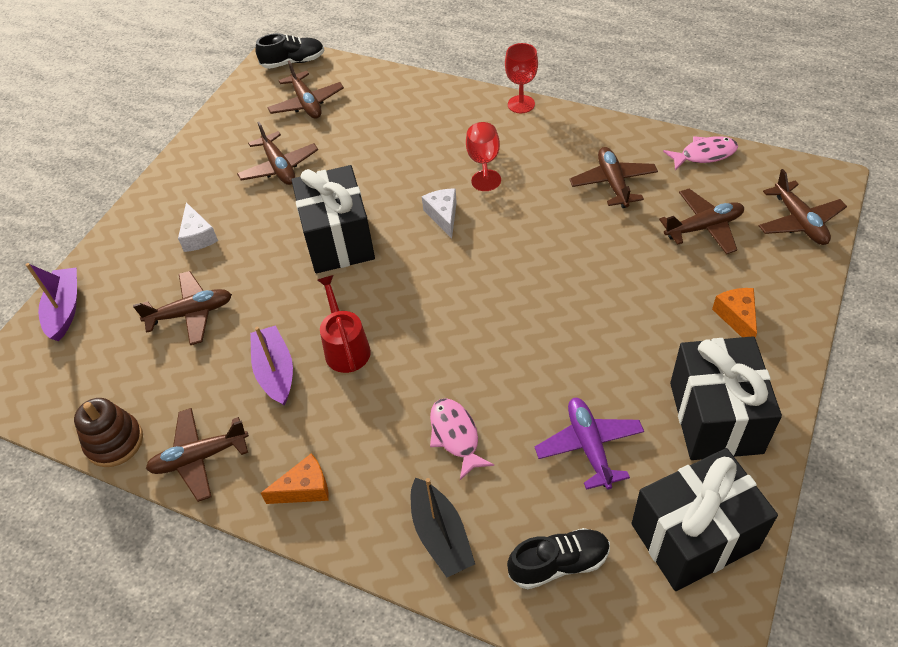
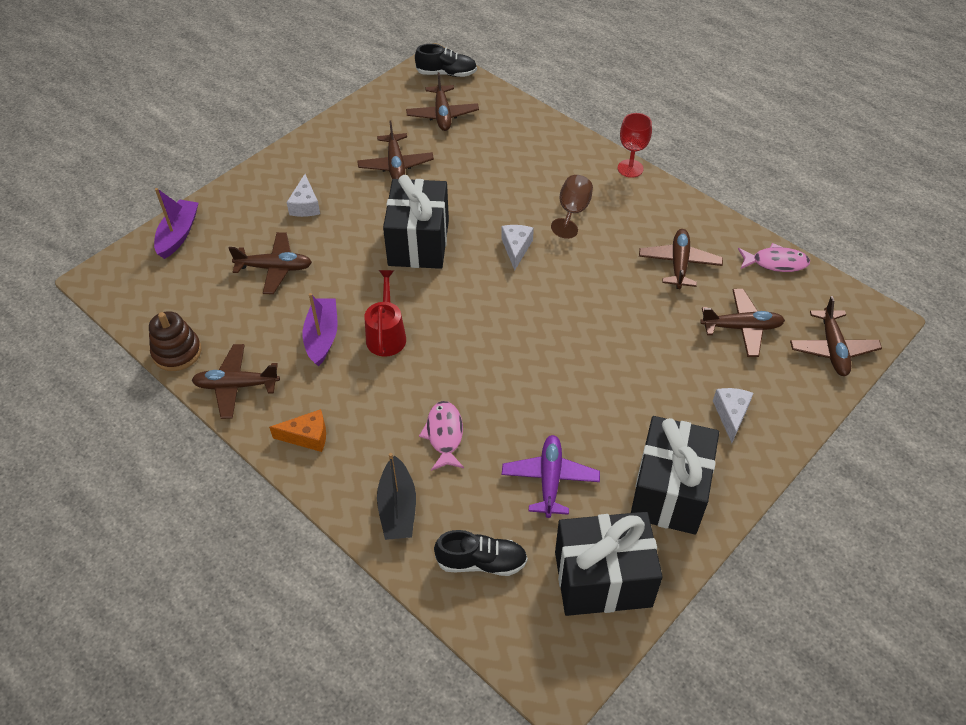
camera: 15 degrees right, 0 degrees up
(483, 162) = (572, 211): red goblet -> brown goblet
(737, 317) = (731, 415): orange cheese -> white cheese

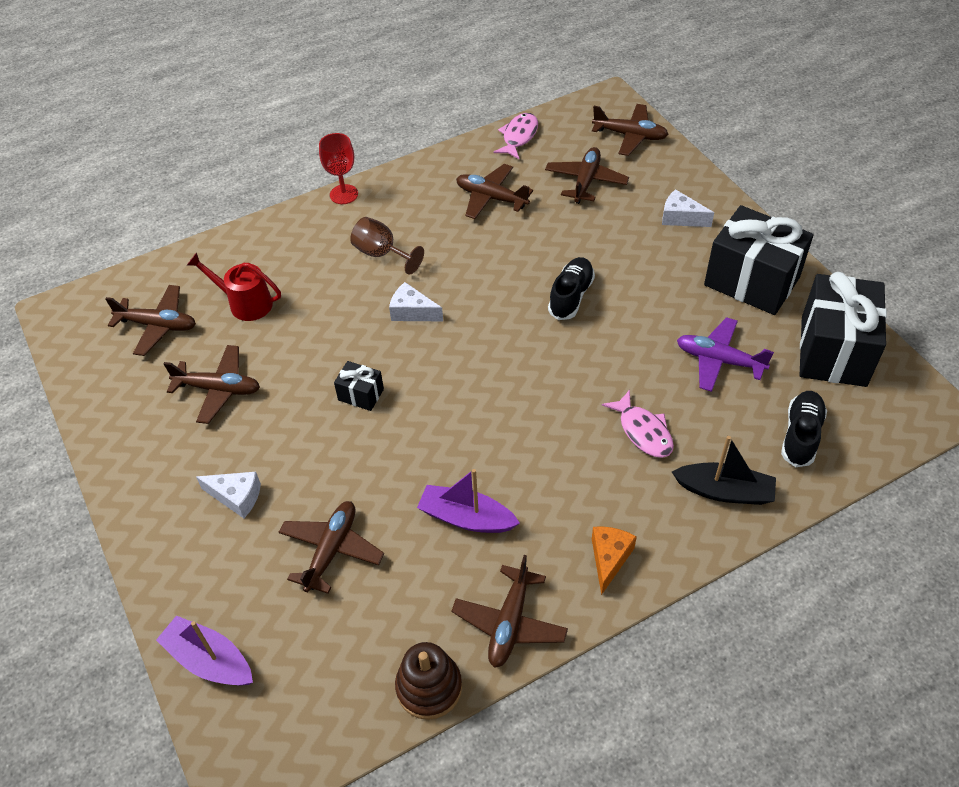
camera: 70 degrees left, 0 degrees up
(386, 335) = (489, 454): red watering can -> red watering can (245, 303)
(418, 243) = (361, 394): black gift -> black gift, size x0.45
(444, 435) = (643, 431): pink fish -> pink fish turned 135 degrees counterclockwise
(447, 73) = (85, 305): black shoe -> black shoe (571, 296)

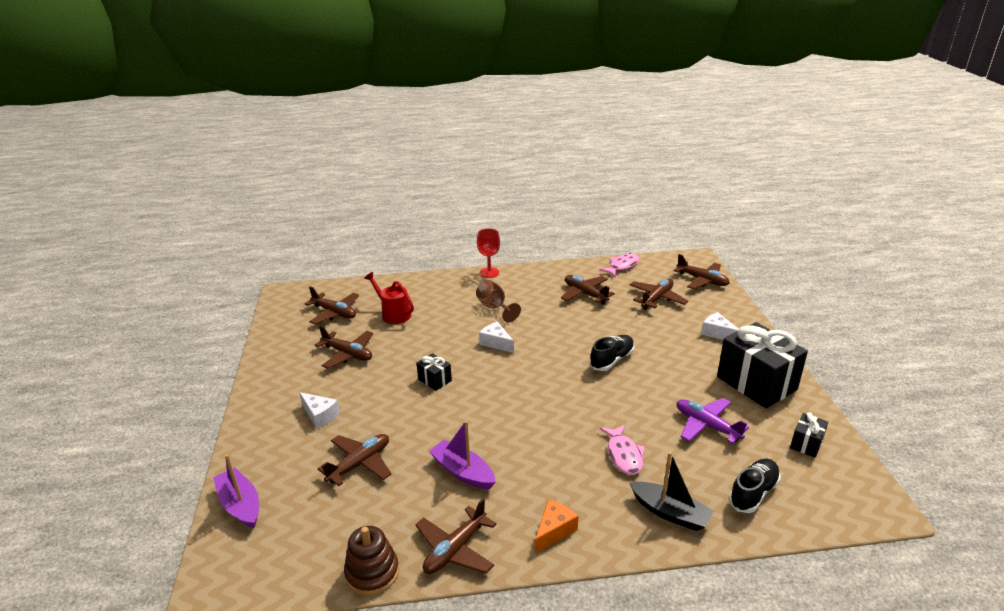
camera: 20 degrees right, 20 degrees down
(833, 351) = (806, 444): black gift -> black gift, size x0.45

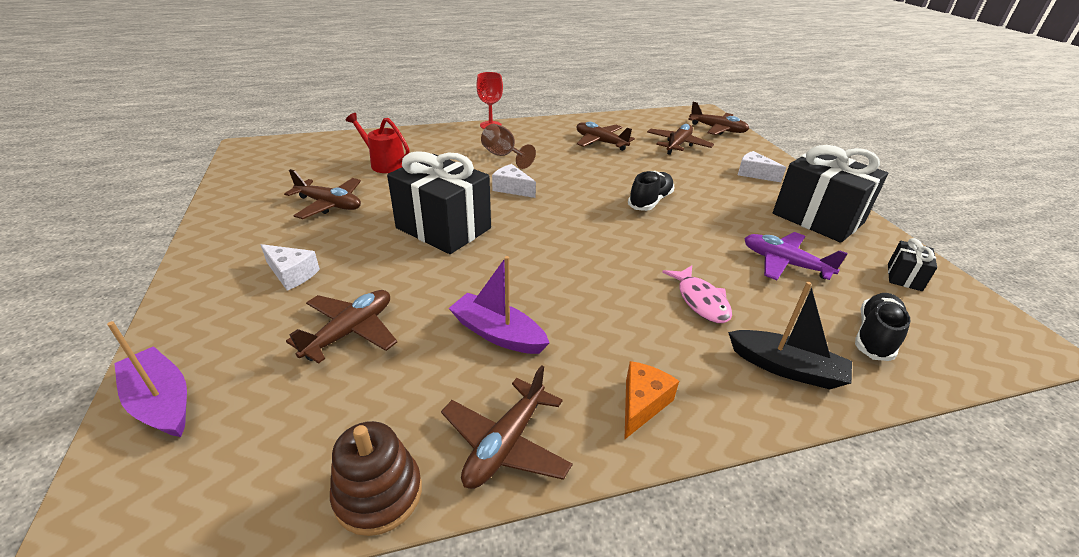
camera: 10 degrees left, 5 degrees up
(334, 313) = (311, 164): brown plane -> none
(435, 380) = (443, 228): black gift -> black gift, size x2.22
(622, 266) = (631, 118): pink fish -> none

